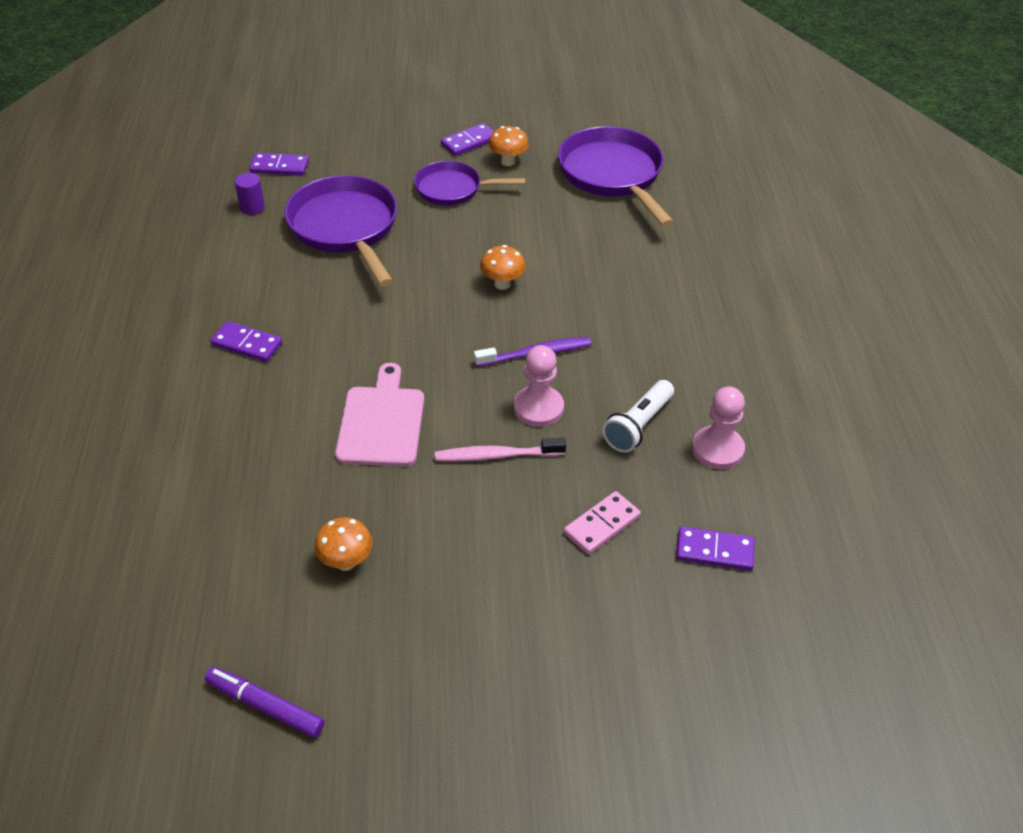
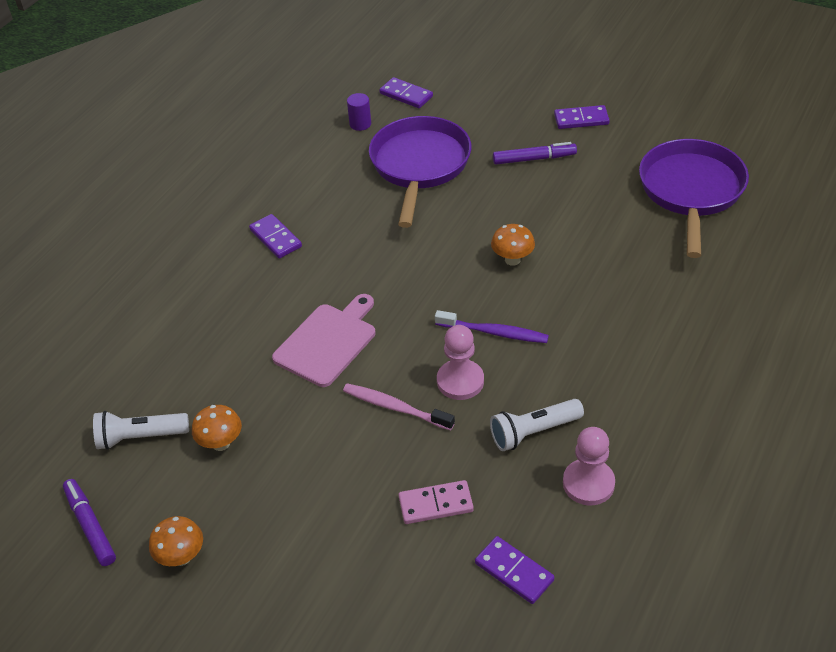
camera: 35 degrees right, 0 degrees up
(251, 594) = (140, 437): none -> white flashlight
(452, 189) = (534, 159): purple pan -> purple marker
(508, 161) = (602, 148): orange mushroom -> orange mushroom (181, 557)

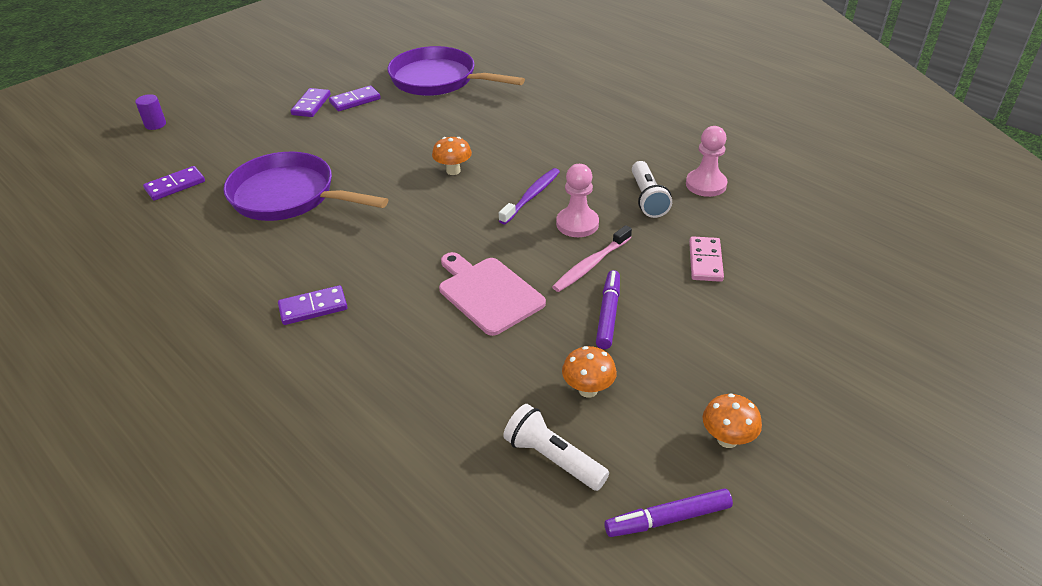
camera: 75 degrees left, 5 degrees down
(140, 437) = (553, 459): white flashlight -> white flashlight turned 120 degrees clockwise
(360, 124) = (188, 221): purple cylinder -> purple cylinder (155, 124)
(514, 572) = (780, 235): purple domino -> purple domino (355, 101)
(534, 159) = (338, 136): purple marker -> purple marker (608, 314)

